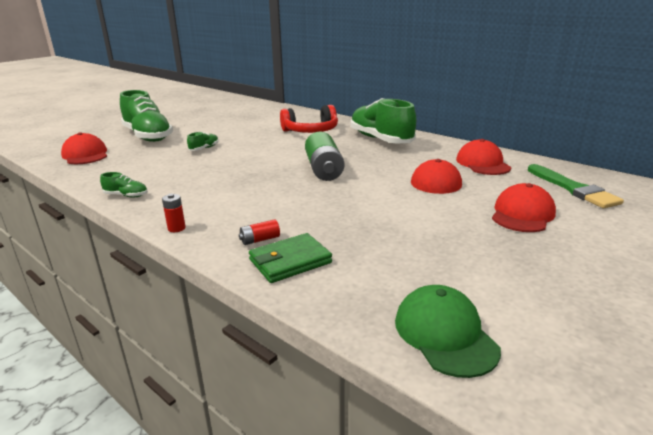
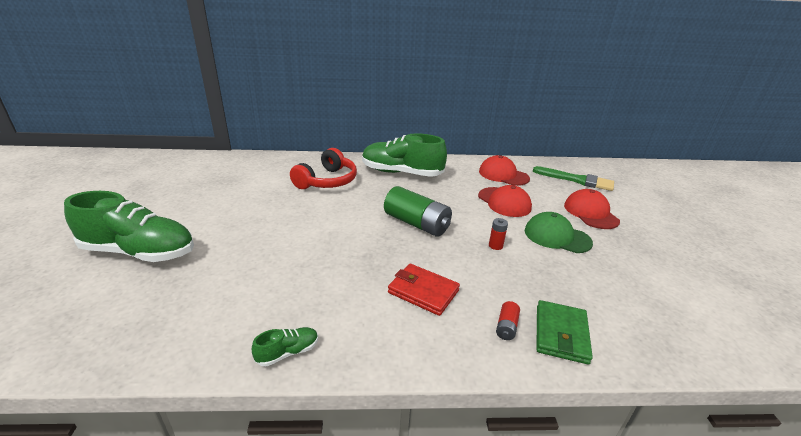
camera: 45 degrees left, 5 degrees up
(85, 155) = (93, 321): red cap -> none
(176, 228) = (422, 360): red battery -> red battery (495, 246)
(204, 148) = (255, 243): green shoe -> none
(247, 202) = (423, 291): none -> red wallet
(445, 334) = (714, 332): green cap -> green cap (557, 236)

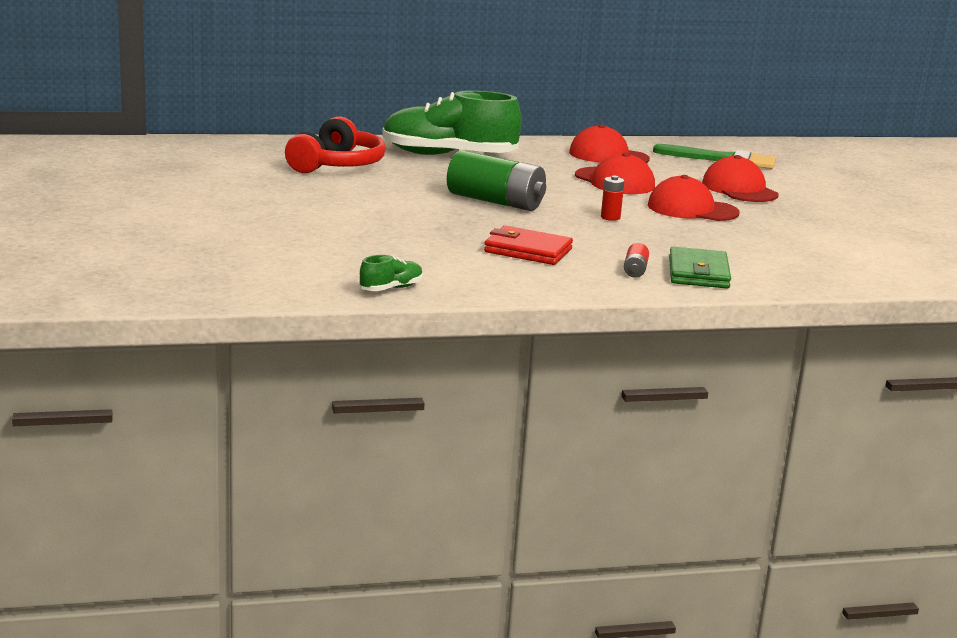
camera: 10 degrees left, 10 degrees down
(140, 252) = (128, 229): green shoe -> none
(557, 236) = (692, 209): green cap -> red cap

